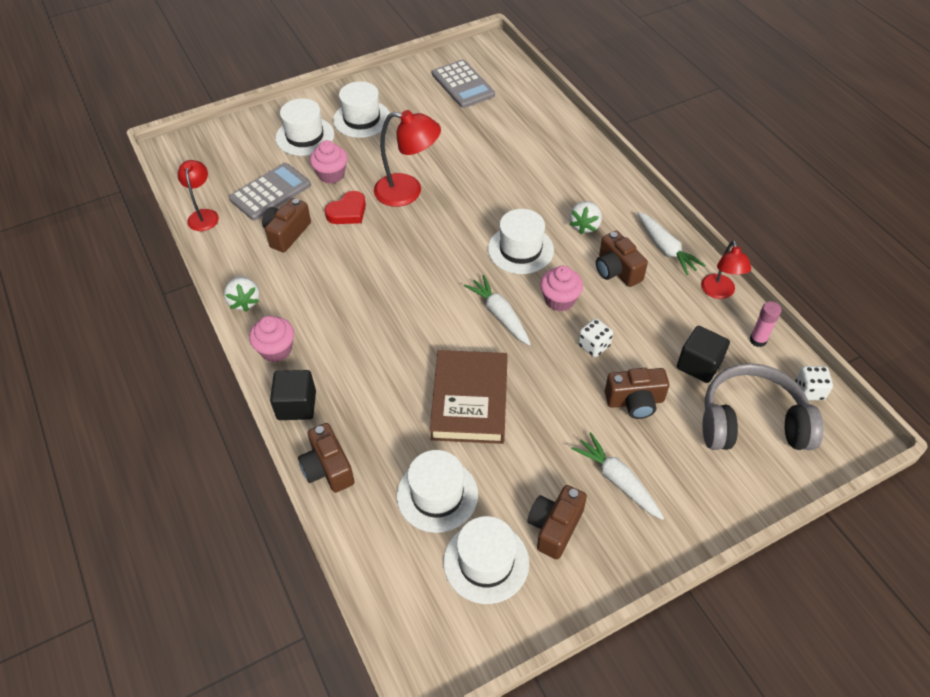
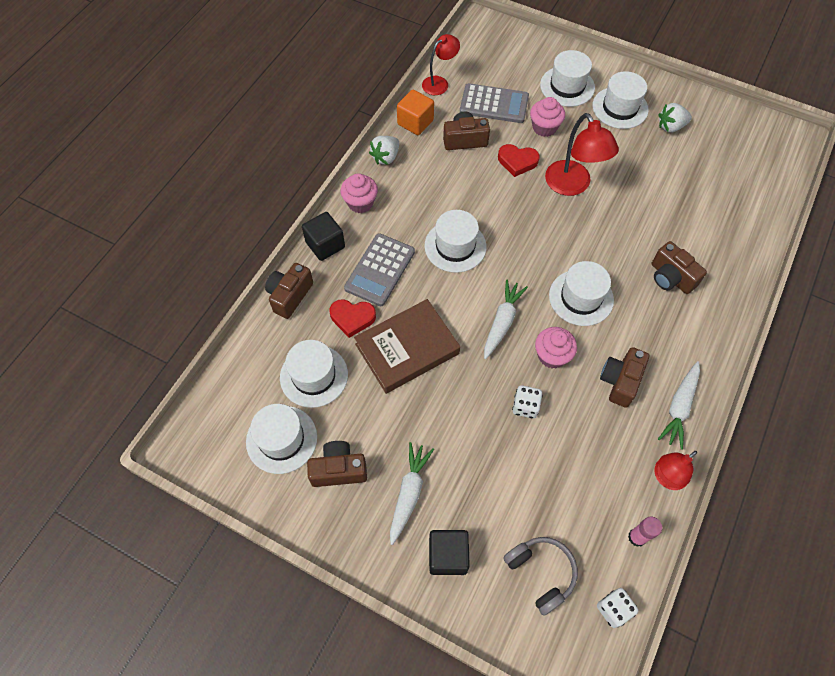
camera: 55 degrees right, 10 degrees up
(228, 257) = (415, 122): none -> orange cube
(393, 304) = (455, 246): none -> white hat
(400, 427) = (352, 318): none -> red heart
(463, 85) = (728, 147): grey calculator -> grey calculator (380, 270)
(585, 225) = (649, 330): white strawberry -> white strawberry (670, 127)
(635, 401) = (493, 467): brown camera -> brown camera (671, 277)
(699, 365) = (569, 499): black cube -> black cube (448, 556)
(751, 422) = (541, 573): grey headphones -> grey headphones, size x0.63

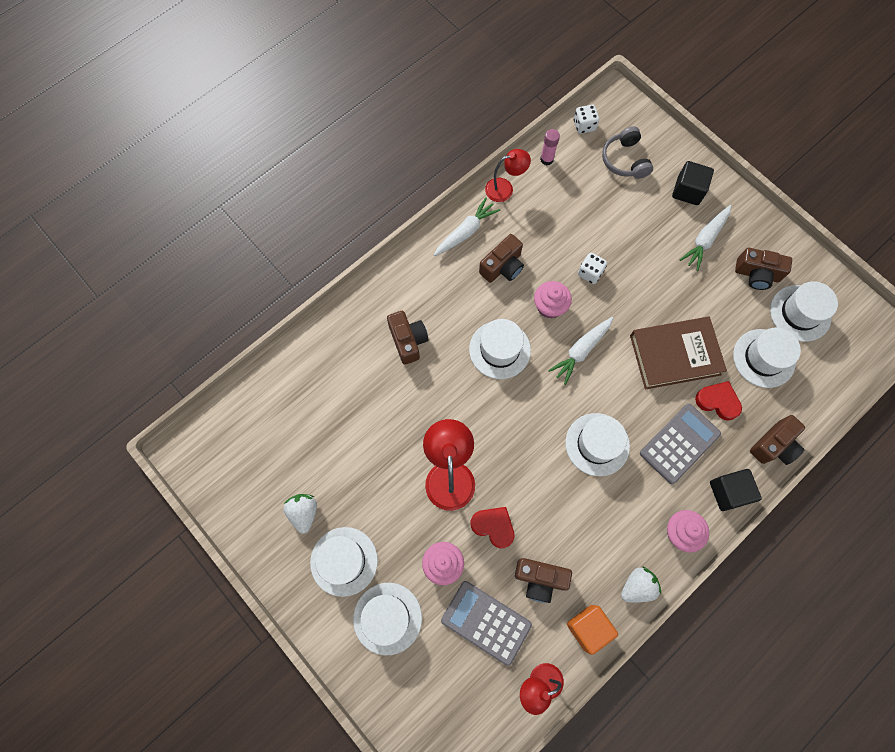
camera: 160 degrees left, 10 degrees up
(670, 127) = (304, 512): white strawberry -> white strawberry turned 105 degrees counterclockwise

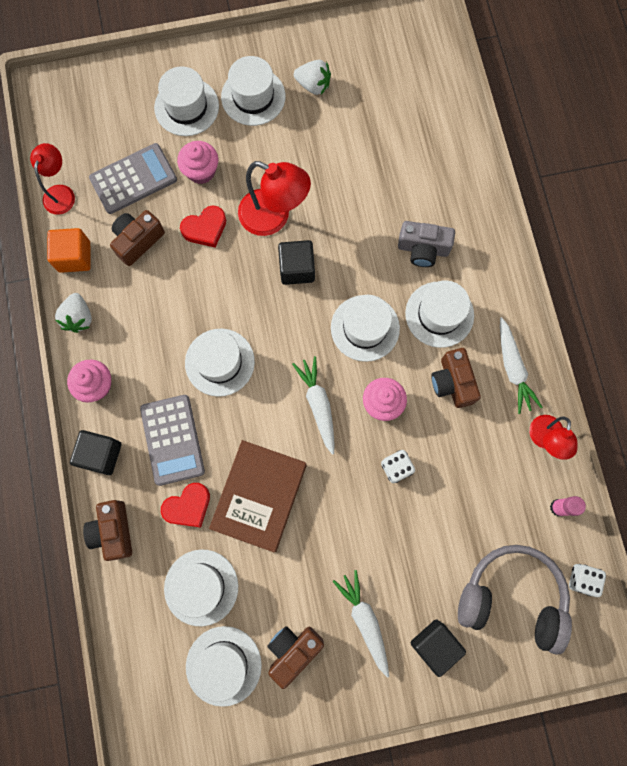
camera: 120 degrees right, 5 degrees up
(408, 341) = (423, 249): brown camera -> grey camera
(455, 302) = (439, 314): none -> white hat
(483, 429) = (297, 268): none -> black cube
(624, 160) = (512, 597): grey headphones -> grey headphones, size x1.58

